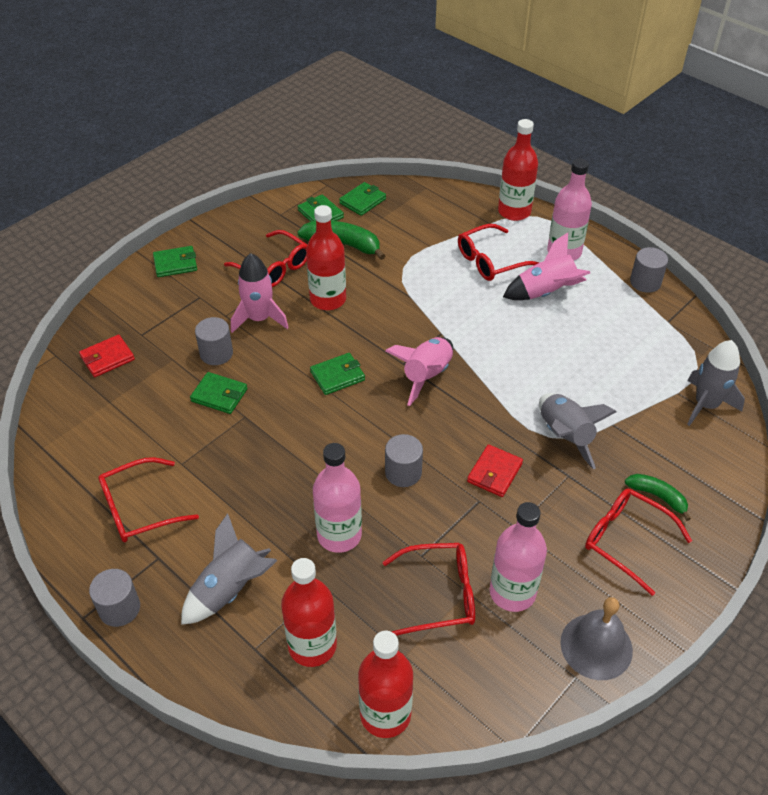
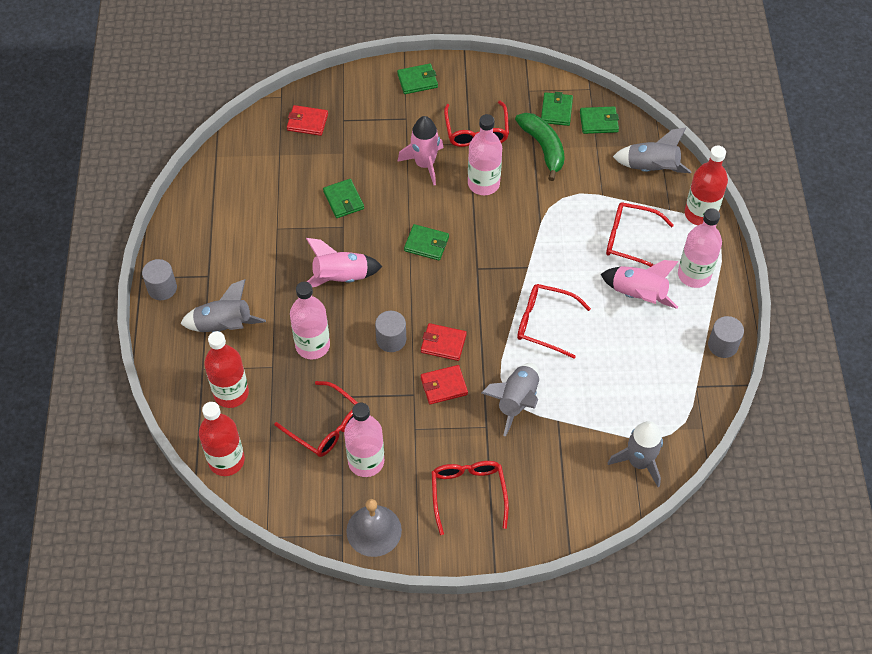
camera: 45 degrees right, 10 degrees up
(139, 508) = (228, 238): red glasses -> red glasses (545, 323)
(175, 264) = (417, 81): green wallet -> green wallet turned 45 degrees counterclockwise
(216, 353) = (372, 169): grey cylinder -> none
(328, 299) = (483, 183): red bottle -> pink bottle
(426, 376) = (481, 289): pink rocket -> pink rocket (341, 277)
(441, 206) = (651, 168): none -> grey rocket
(450, 440) = (443, 343): none -> red wallet
(657, 497) = (523, 487): green banana -> none

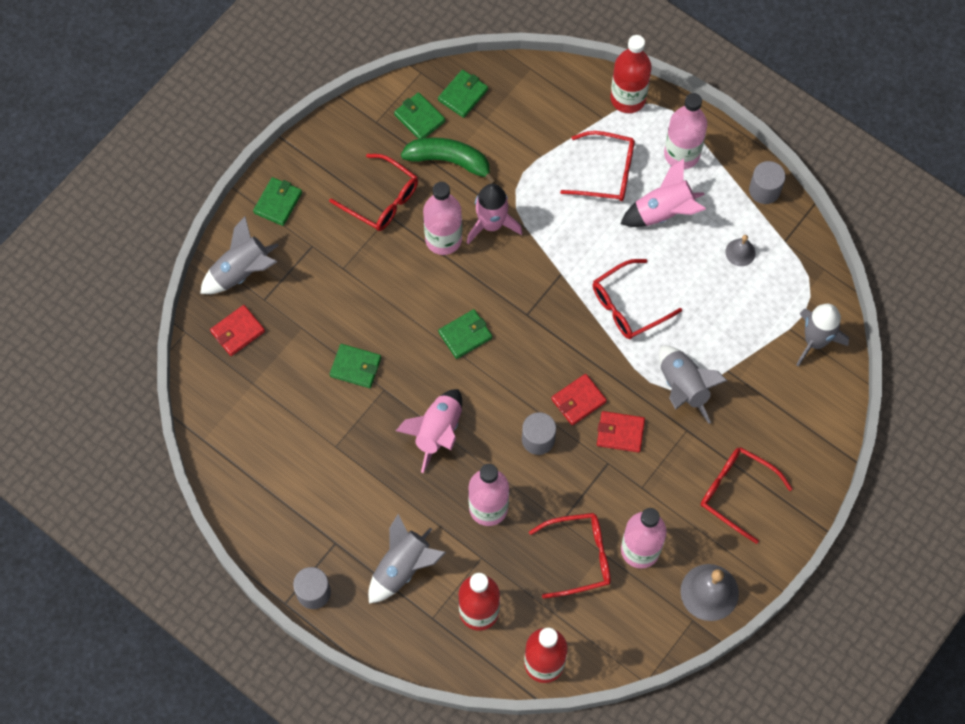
camera: 50 degrees left, 10 degrees up
(425, 164) = (378, 270): pink rocket -> pink rocket (491, 224)
(444, 386) = (620, 433): red wallet -> red wallet turned 75 degrees clockwise
(631, 240) = (606, 172): red glasses -> red glasses turned 135 degrees counterclockwise
(651, 168) = (549, 96): grey rocket -> grey rocket (242, 272)
(658, 364) = (740, 252): none -> grey bell

